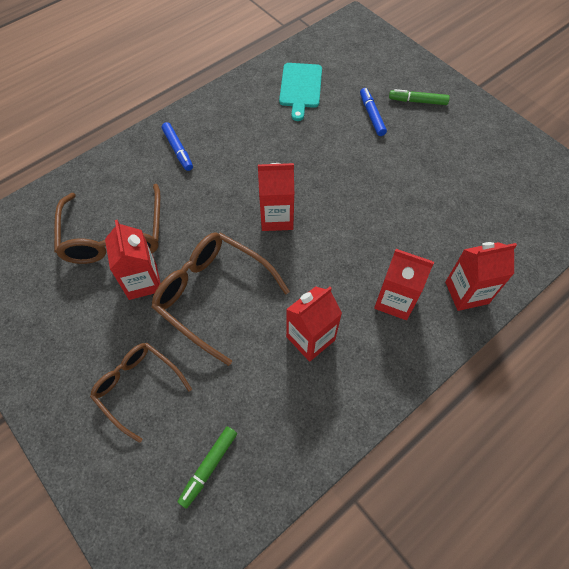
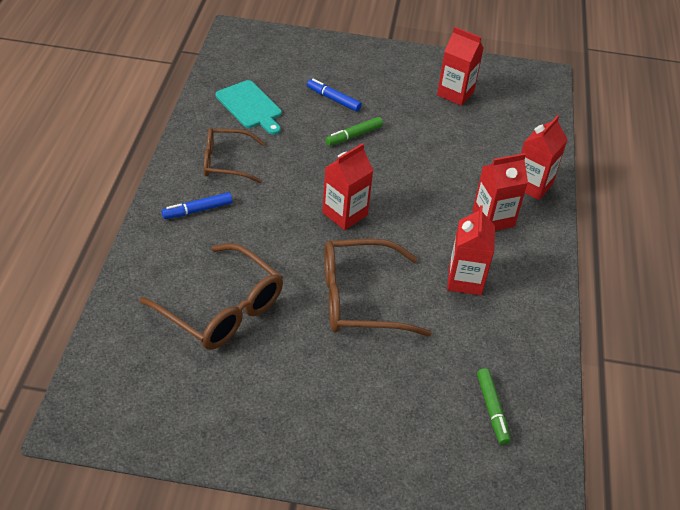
camera: 45 degrees left, 15 degrees down
(137, 387) = (378, 399): brown glasses -> brown glasses (226, 162)
(142, 281) = (290, 326): red carton -> red carton (455, 93)
(178, 150) = (197, 210): blue marker -> blue marker turned 135 degrees clockwise
(417, 101) = (357, 71): green marker -> green marker (354, 136)

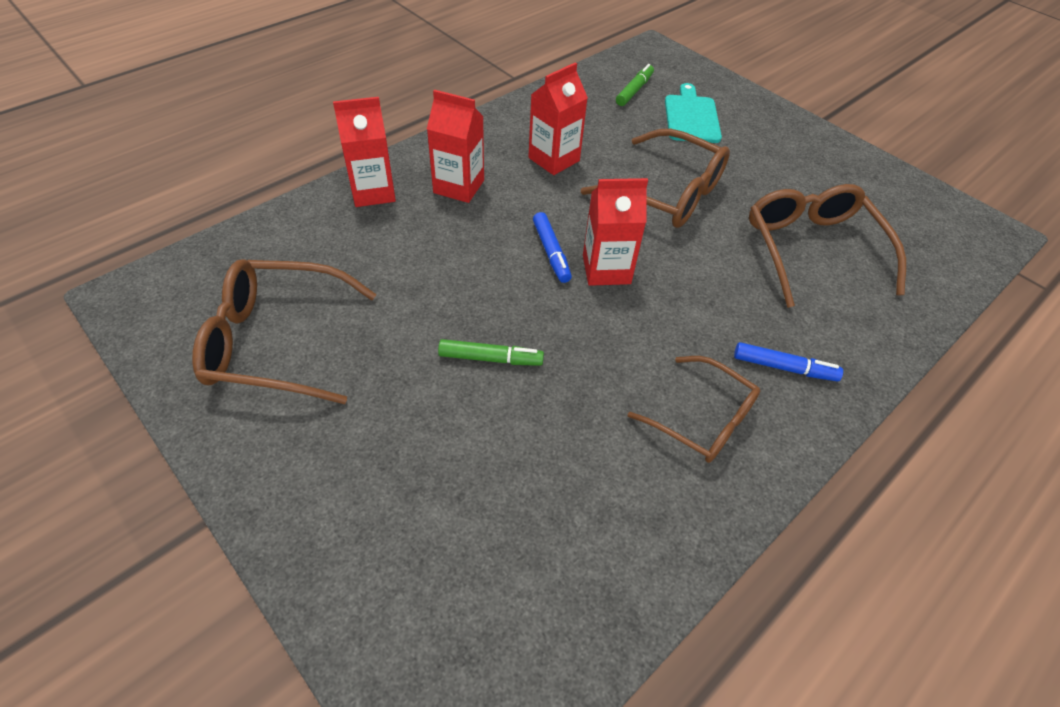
camera: 140 degrees left, 5 degrees up
(250, 106) = (593, 506): turquoise cutting board -> turquoise cutting board (691, 117)
(333, 99) = (452, 438): blue marker -> blue marker (551, 252)
(455, 93) = (276, 341): red carton -> brown glasses

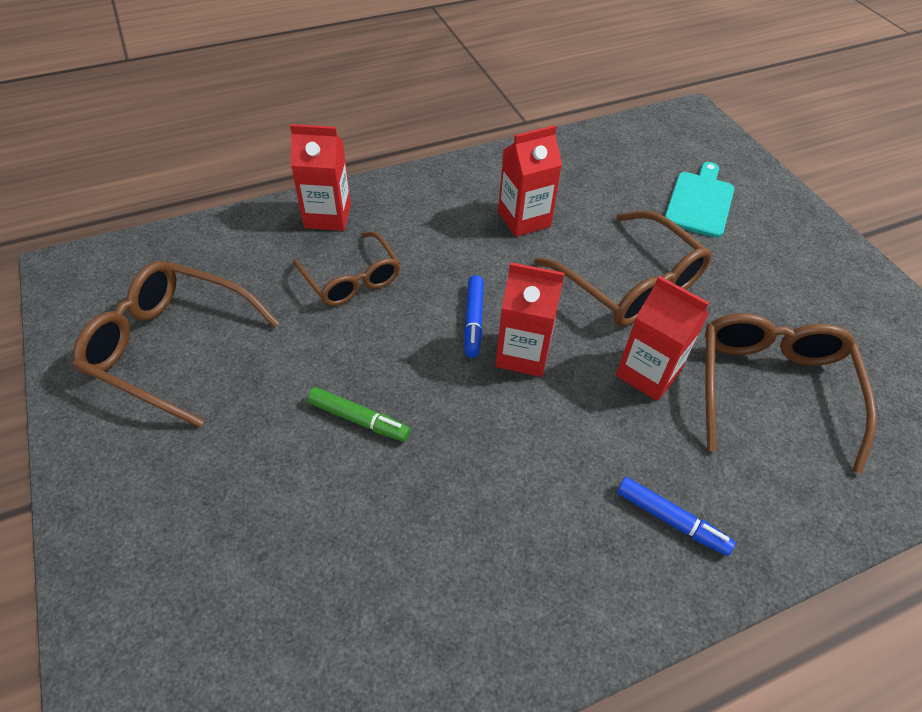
camera: 20 degrees right, 0 degrees up
(459, 186) = (413, 228): red carton -> red carton (648, 373)
(634, 90) = (648, 159): green marker -> none
(702, 419) = (549, 552): brown glasses -> brown glasses (352, 279)

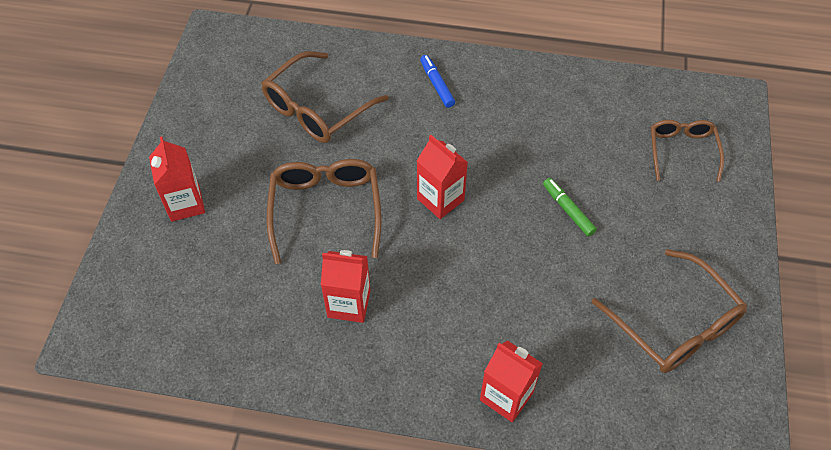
camera: 145 degrees left, 5 degrees up
(352, 279) = (520, 317): brown glasses -> brown glasses (682, 151)
(473, 321) = (454, 237): blue marker -> none
(648, 373) = (376, 150): red carton -> red carton (185, 204)
(699, 202) = (199, 247): turquoise cutting board -> none

